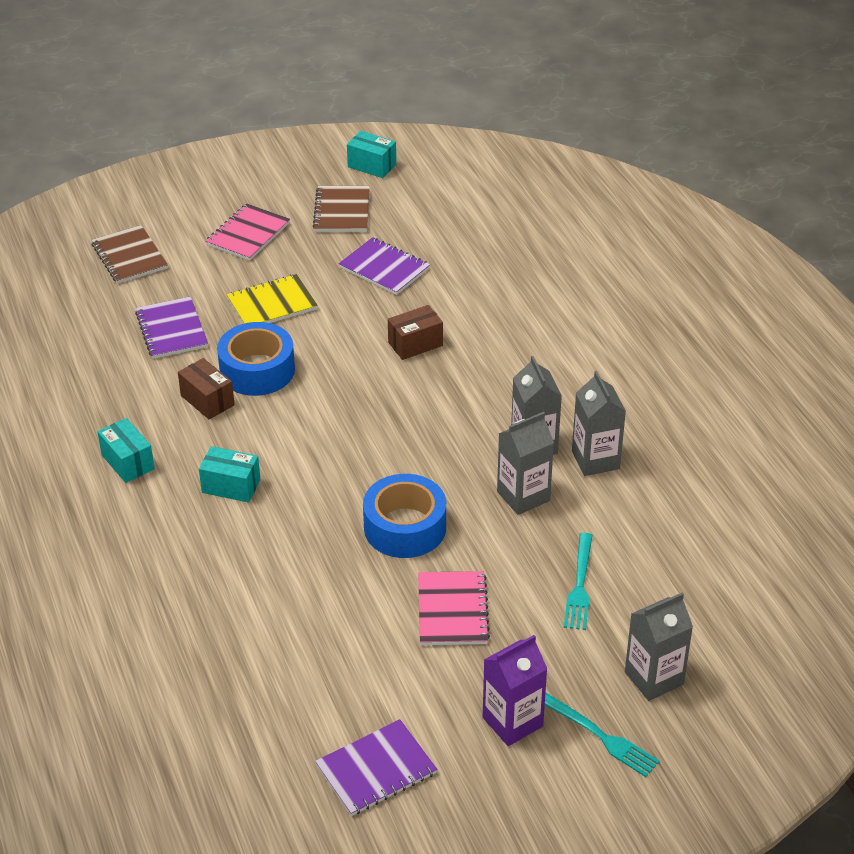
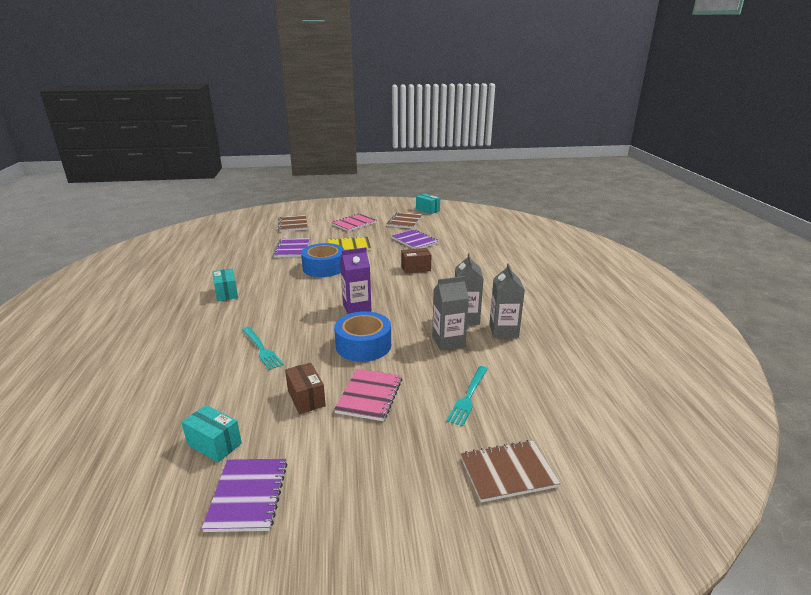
camera: 15 degrees right, 15 degrees down
(207, 400) = (289, 275): brown box -> brown box (306, 398)
(231, 486) = (273, 311): turquoise box -> turquoise box (214, 444)
(376, 769) = (248, 495): purple notebook -> purple notebook turned 75 degrees counterclockwise
(512, 722) = (377, 482): purple carton -> purple carton (357, 308)
(602, 737) = (448, 511): turquoise fork -> turquoise fork (262, 349)
(654, 678) = (508, 472): grey carton -> brown notebook

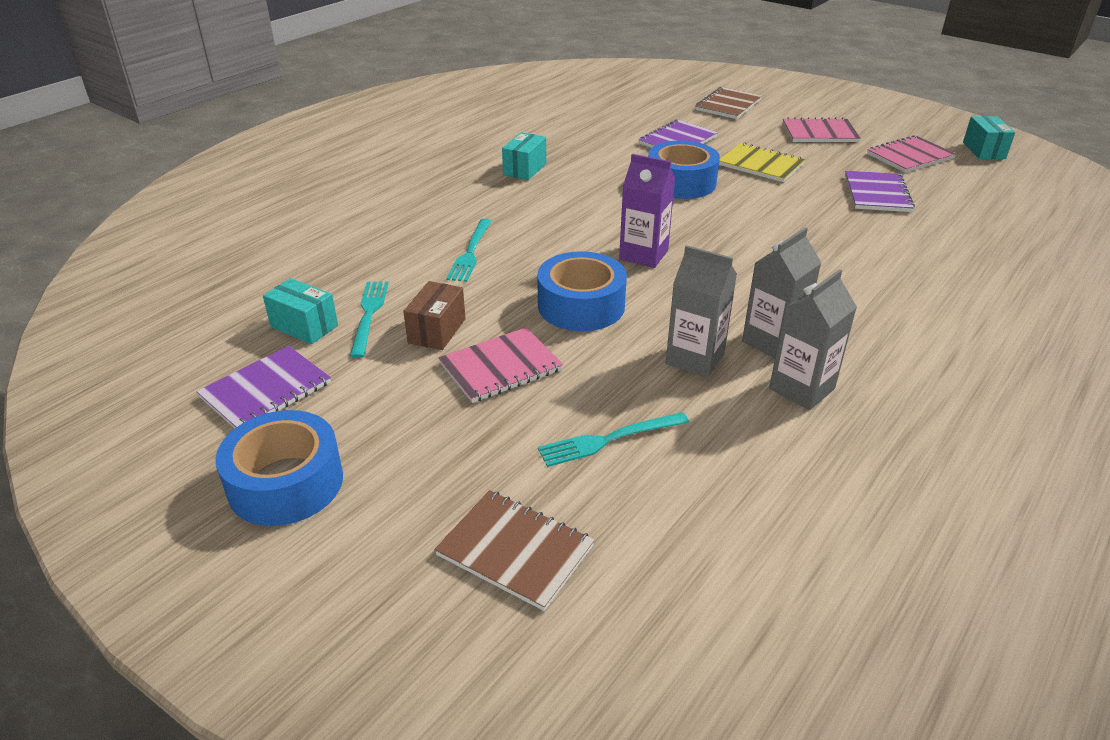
camera: 45 degrees right, 10 degrees up
(214, 444) = (304, 326): turquoise box -> turquoise box turned 45 degrees counterclockwise
(249, 413) = (369, 314): none -> turquoise fork
(347, 534) = (286, 483): none -> blue tape
(404, 221) = (910, 156): brown notebook -> pink notebook
(416, 268) = (811, 236): brown box -> none

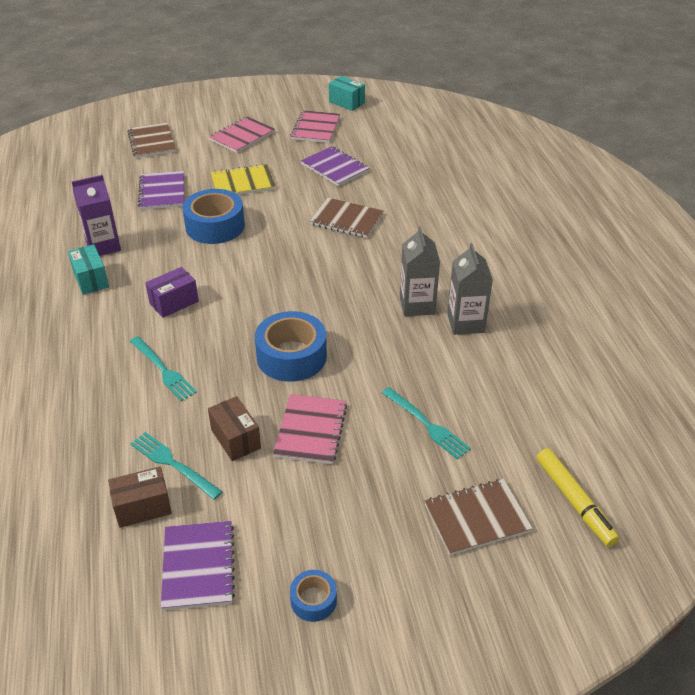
camera: 50 degrees left, 5 degrees up
(286, 483) = (313, 600): blue tape -> blue tape, size x0.51
(304, 326) = (143, 507): turquoise box -> brown box
(556, 215) = (174, 302): none -> purple box
(607, 440) = (427, 425): turquoise fork -> turquoise fork turned 60 degrees counterclockwise
(640, 632) = (574, 501): none -> yellow marker
(643, 255) = (273, 296): purple carton -> purple carton (103, 246)
(695, 359) = (397, 344): grey carton -> none
(817, 237) = (346, 219): none -> brown notebook

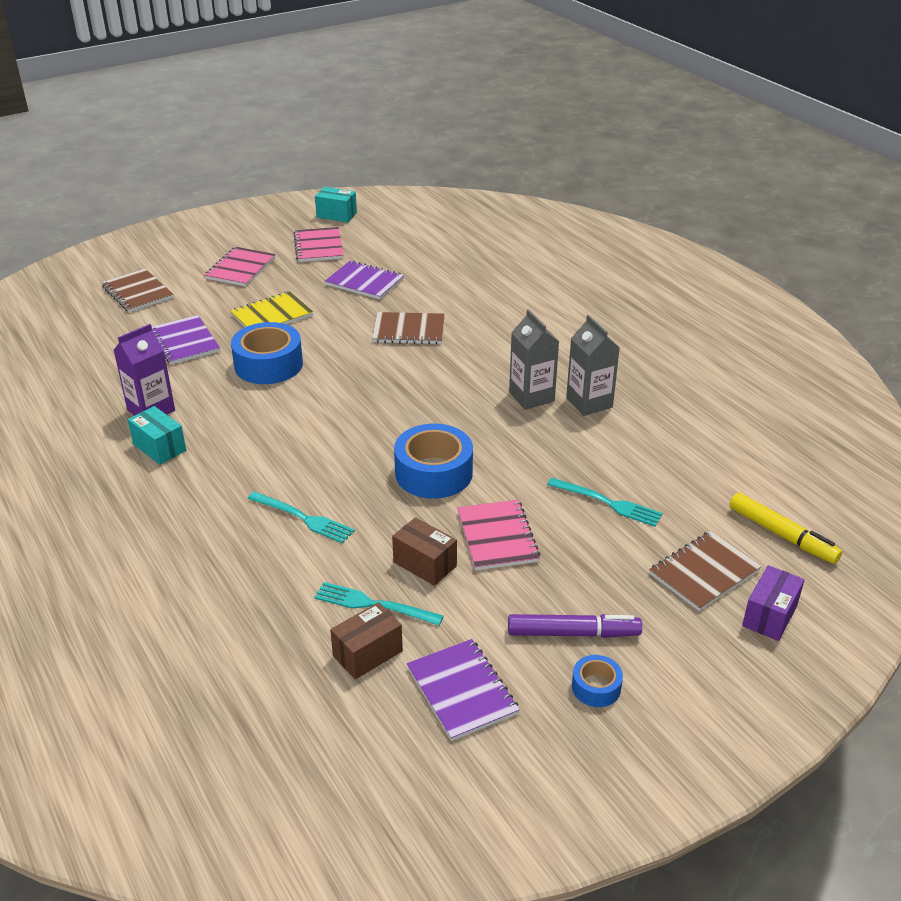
camera: 20 degrees left, 5 degrees down
(174, 302) = (272, 450): purple box -> purple box (769, 616)
(323, 541) = (573, 633): none -> purple marker

